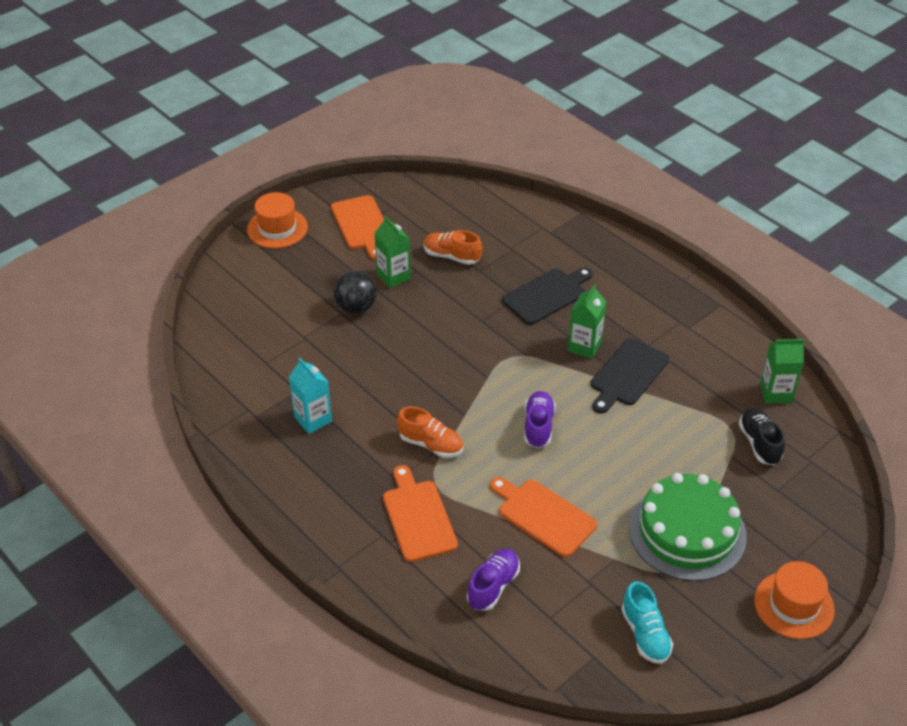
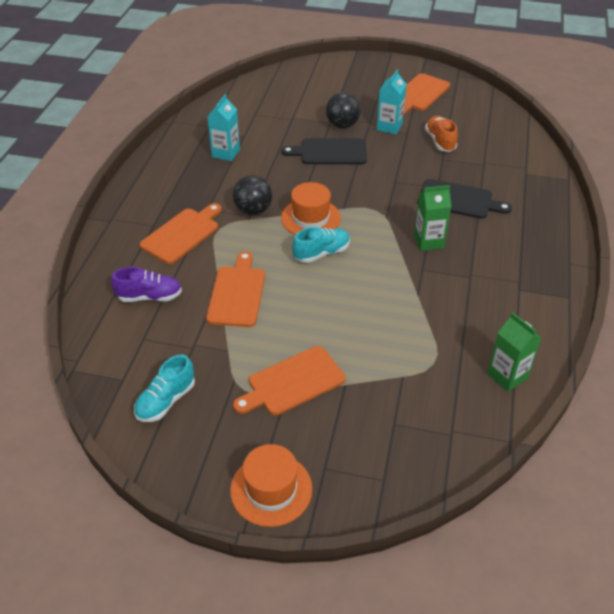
camera: 55 degrees right, 0 degrees up
(277, 228) = (374, 66): orange hat -> orange hat (310, 218)
(393, 276) = (389, 127): green carton -> turquoise carton
(431, 444) = (253, 210): orange shoe -> black ball
(538, 426) = (321, 253): purple shoe -> turquoise shoe
(627, 375) = (425, 277): black cutting board -> black cutting board (330, 152)
(687, 532) = (292, 382): green cake -> orange cutting board
(759, 443) = (435, 389): black shoe -> none

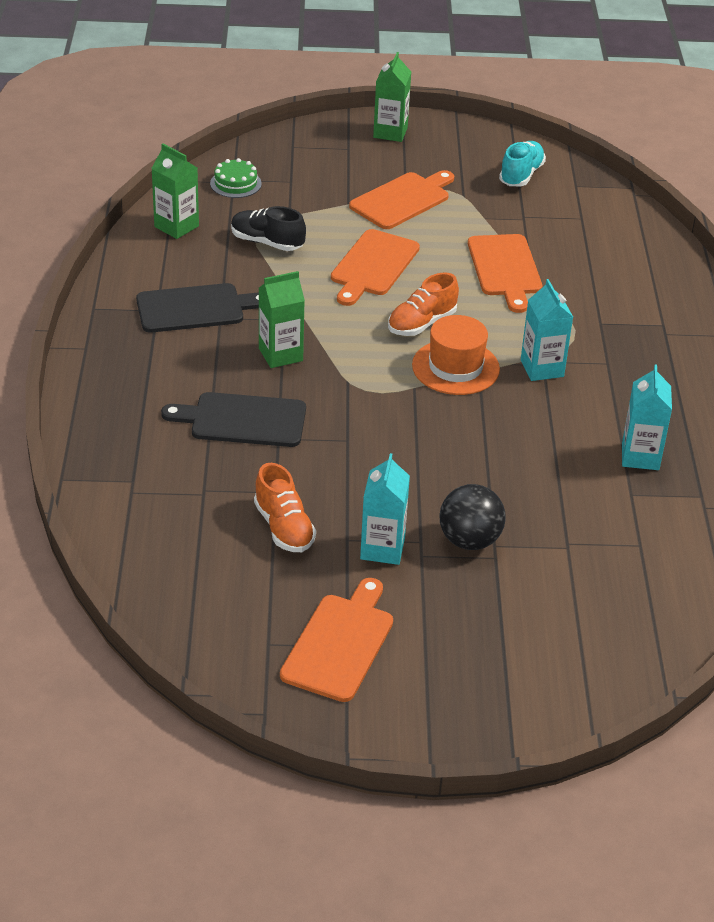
camera: 165 degrees right, 5 degrees down
(149, 297) = (605, 255): purple shoe -> none
(182, 234) = (618, 326): orange cutting board -> orange cutting board (373, 266)
(253, 210) = (542, 368): black ball -> turquoise carton
(271, 489) = (390, 132): orange hat -> green carton
(321, 253) = (421, 324): turquoise shoe -> orange shoe
(330, 152) = (470, 480): black cutting board -> black cutting board (195, 308)
(427, 346) = (267, 242): none -> black shoe
(449, 427) = (235, 183): none -> green cake

